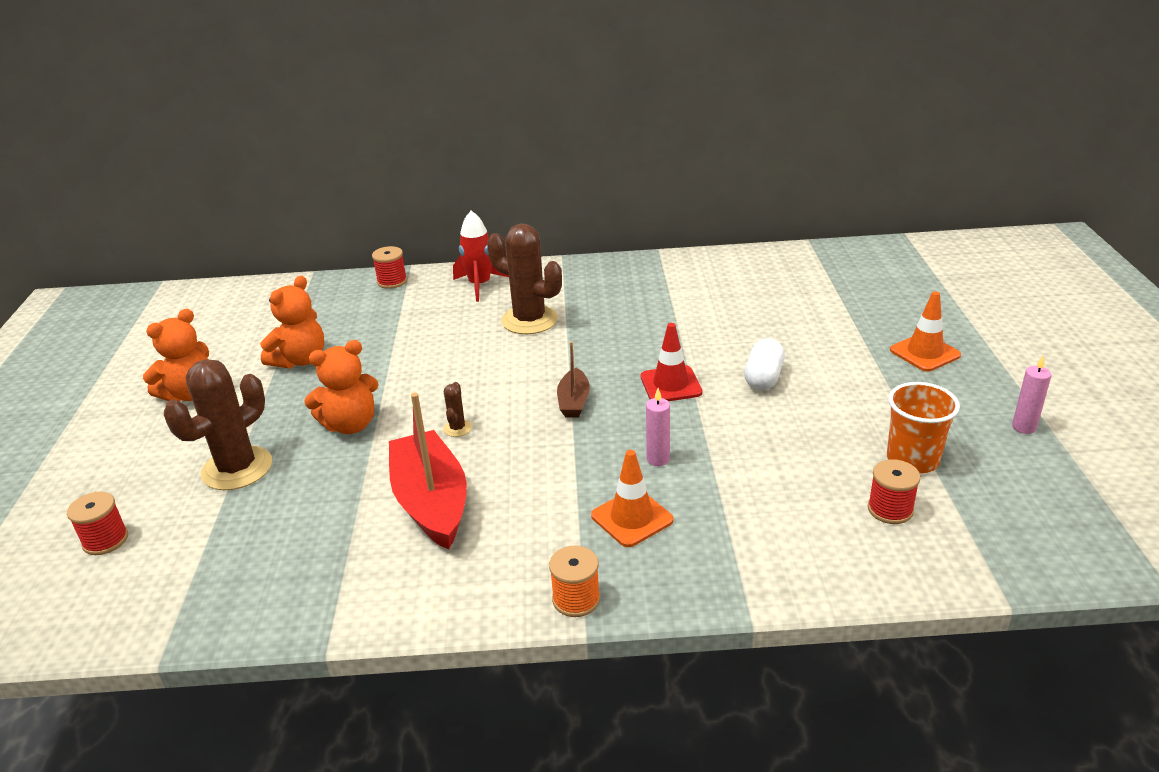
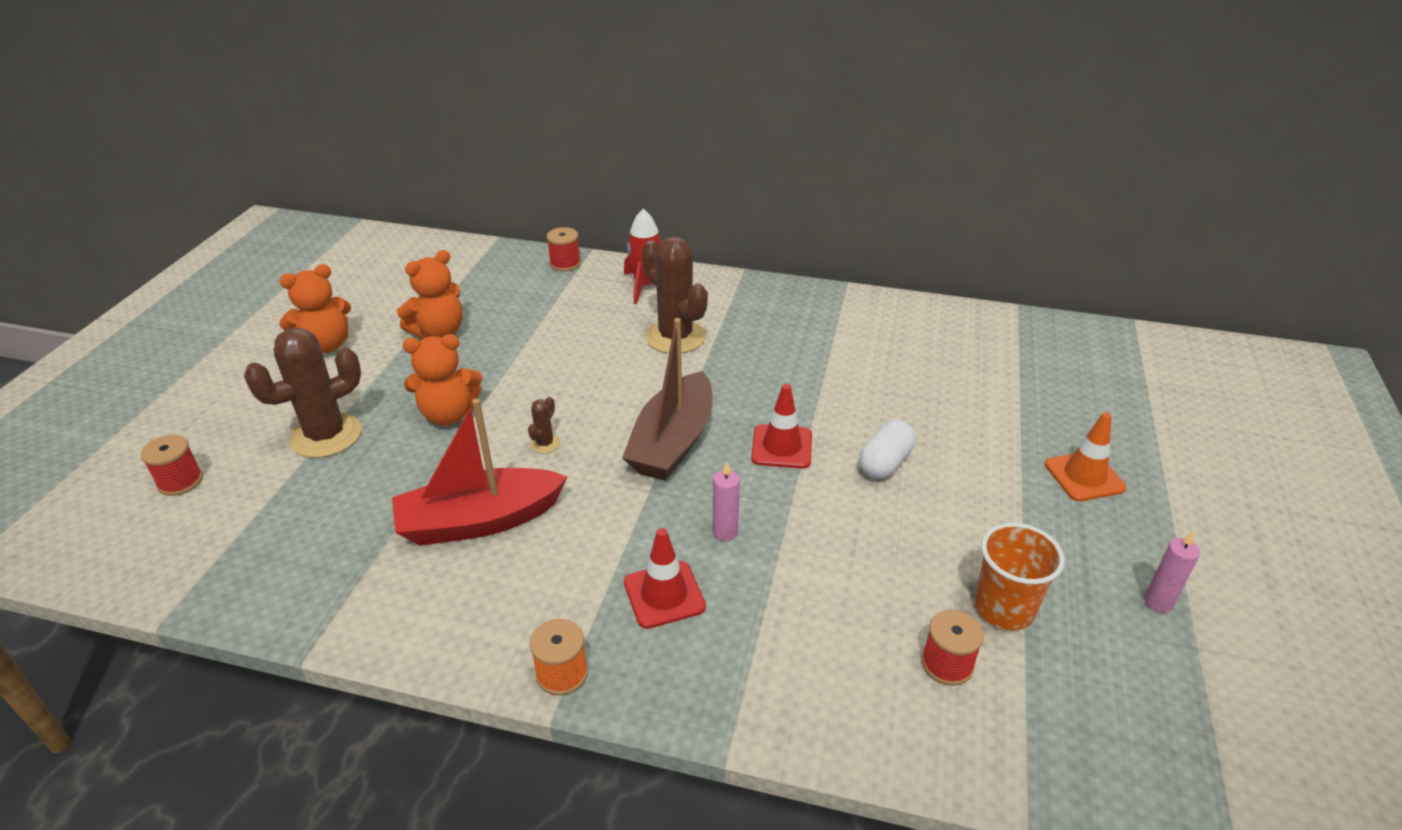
camera: 15 degrees right, 5 degrees up
(431, 502) = (479, 521): red boat -> red boat turned 105 degrees counterclockwise
(574, 401) = (673, 442): brown boat -> brown boat, size x1.94
(632, 518) = (664, 595): orange traffic cone -> red traffic cone

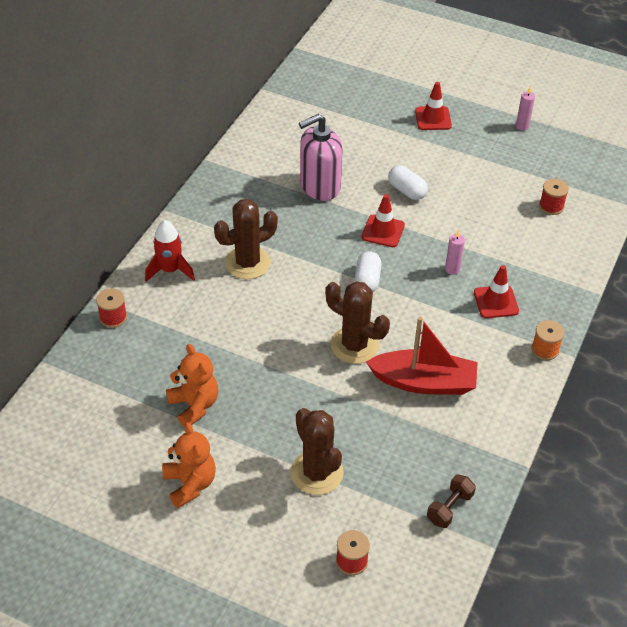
camera: 80 degrees left, 10 degrees up
(240, 570) = (449, 508): none -> brown dumbbell
(448, 414) = (308, 398): orange teddy bear -> none
(479, 521) = (424, 382): red boat -> red boat turned 75 degrees counterclockwise
(545, 444) = (354, 345): brown cactus -> brown cactus, size x2.32
(673, 442) = (367, 280): brown boat -> white capsule
(847, 376) = (319, 186): none -> pink soap dispenser
(1004, 608) = (520, 177): orange cup -> none
(1084, 476) = (433, 118): orange traffic cone -> red traffic cone

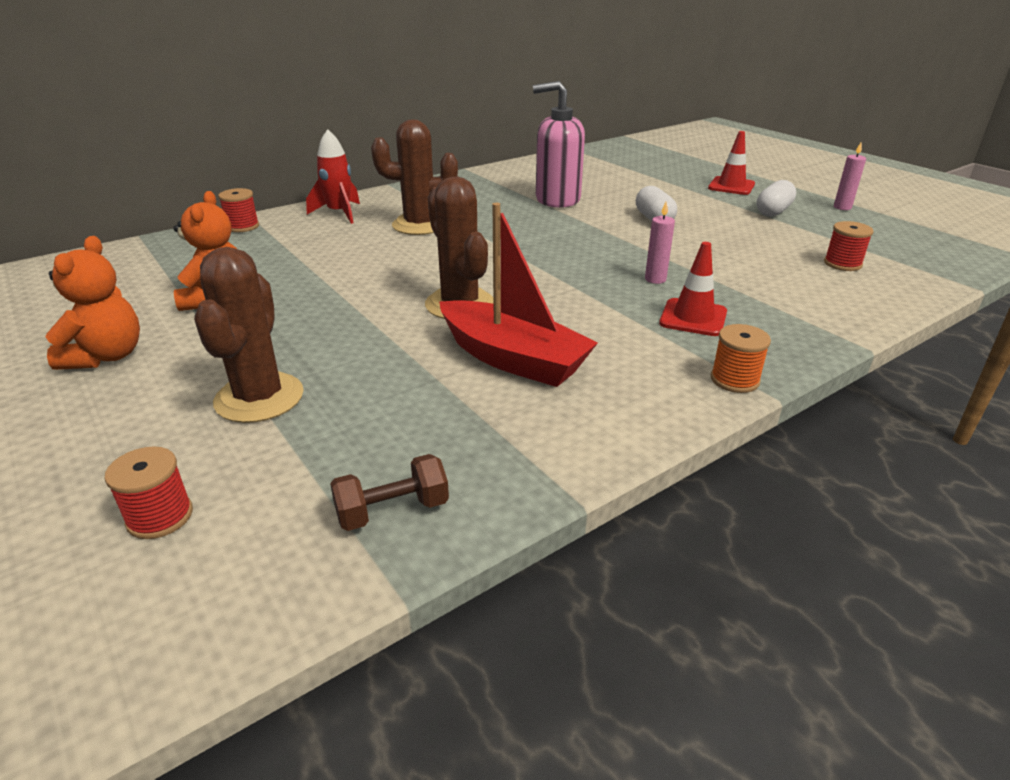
camera: 30 degrees right, 15 degrees down
(367, 280) = (536, 263): white capsule -> white capsule (773, 211)
(383, 231) = (595, 237): red traffic cone -> none

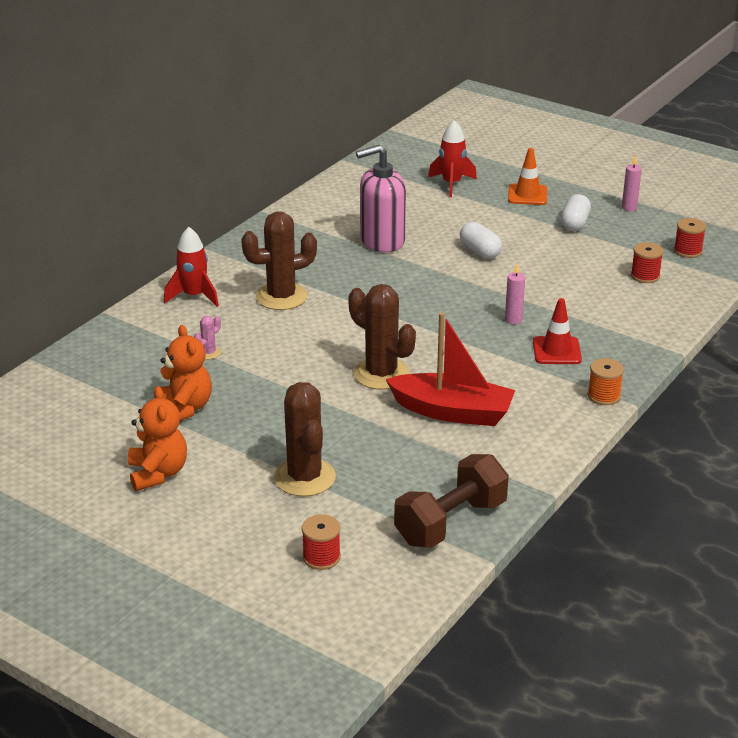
camera: 20 degrees left, 0 degrees up
(242, 226) = (119, 329): red spool -> red spool (687, 251)
(300, 256) = (209, 353): none -> pink cactus
(392, 511) = (450, 522): brown dumbbell -> brown dumbbell, size x1.81
(657, 171) = (451, 184): none -> red rocket
(731, 186) = (527, 195): red traffic cone -> orange traffic cone

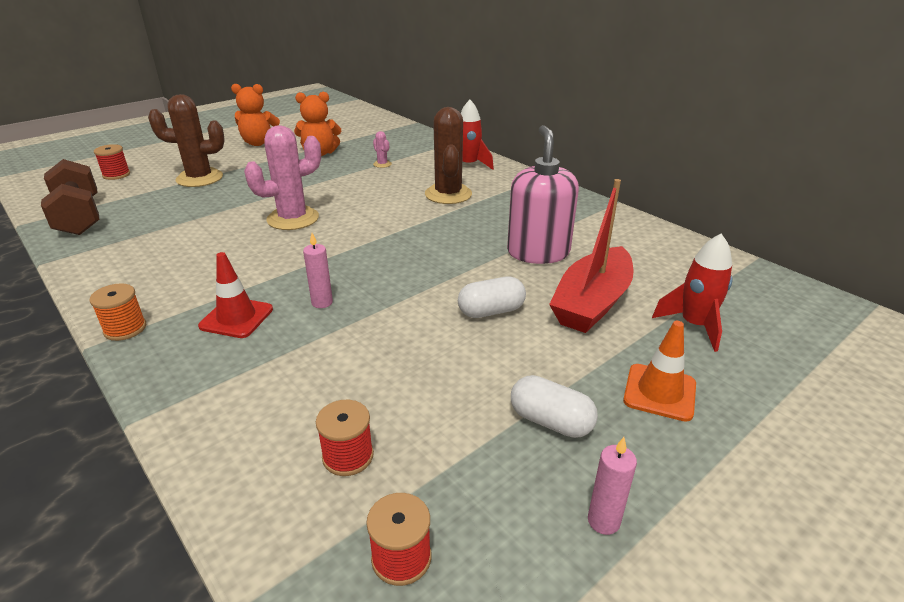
camera: 105 degrees right, 0 degrees up
(381, 374) = (293, 219): brown cactus -> pink cactus
(452, 412) = (205, 240): red boat -> red boat (592, 303)

